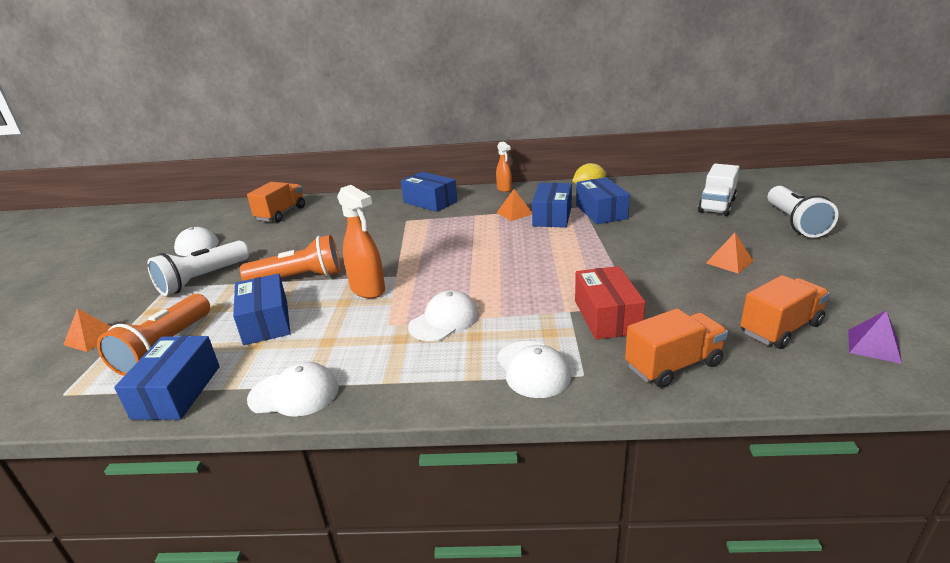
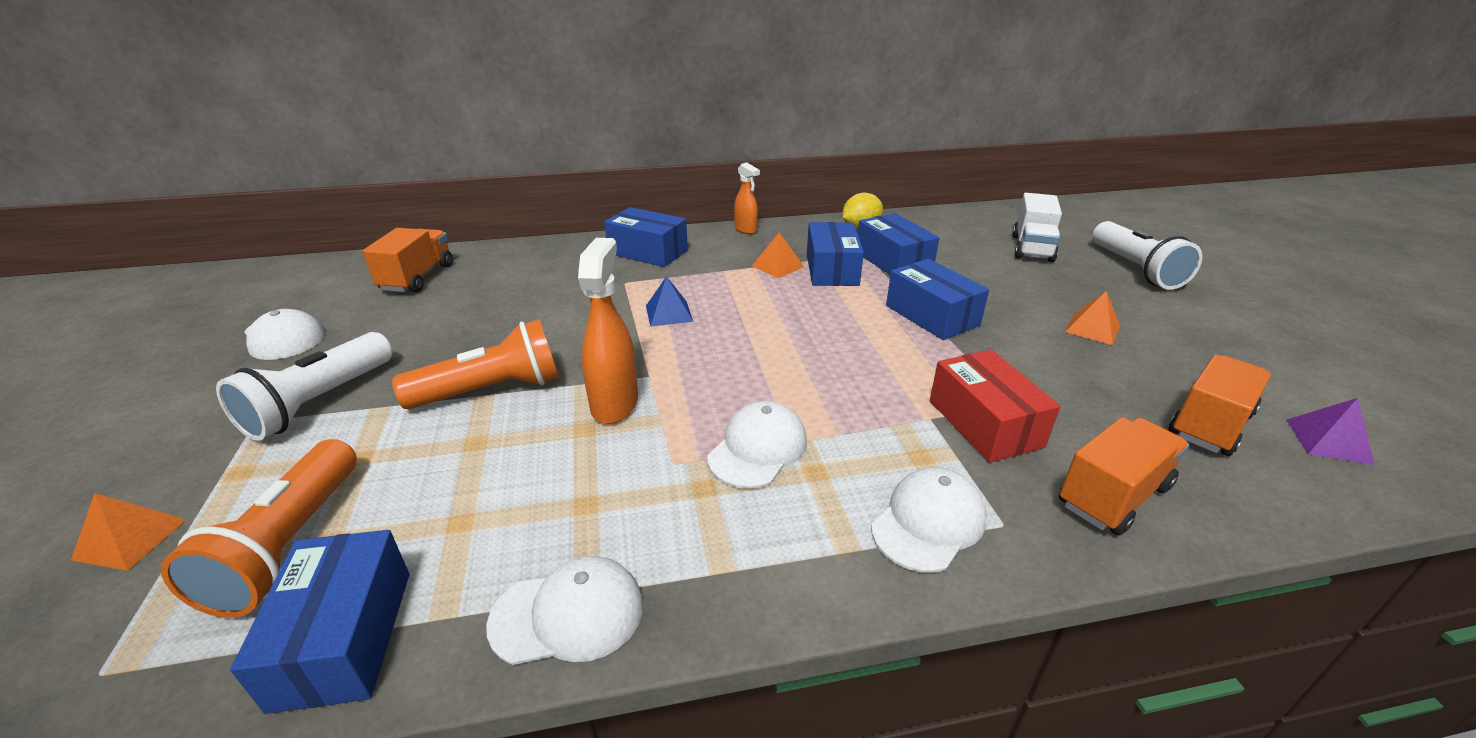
camera: 15 degrees left, 5 degrees up
(266, 322) = (464, 476): blue box -> blue box (932, 315)
(368, 290) = (615, 404): orange spray bottle -> orange spray bottle turned 120 degrees counterclockwise
(426, 240) = (669, 313): none -> blue pyramid
(533, 369) = (928, 523): white cap -> white cap turned 105 degrees counterclockwise

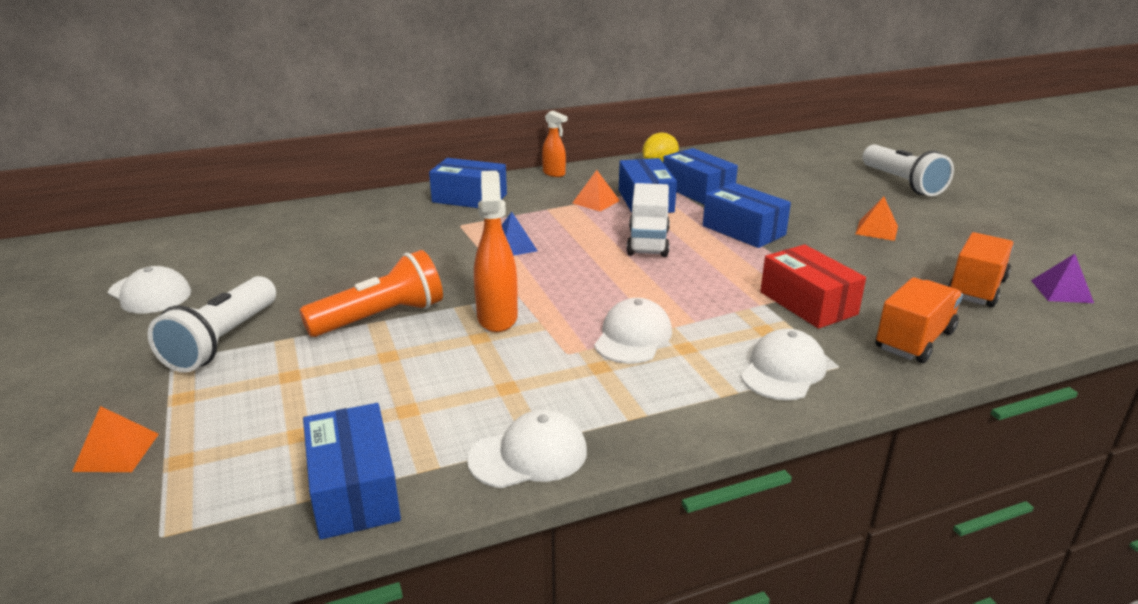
camera: 10 degrees left, 5 degrees down
(289, 545) = (266, 440): orange flashlight -> none
(417, 278) = (253, 235): orange truck -> none
(1032, 248) = (813, 172): white truck -> white truck (648, 242)

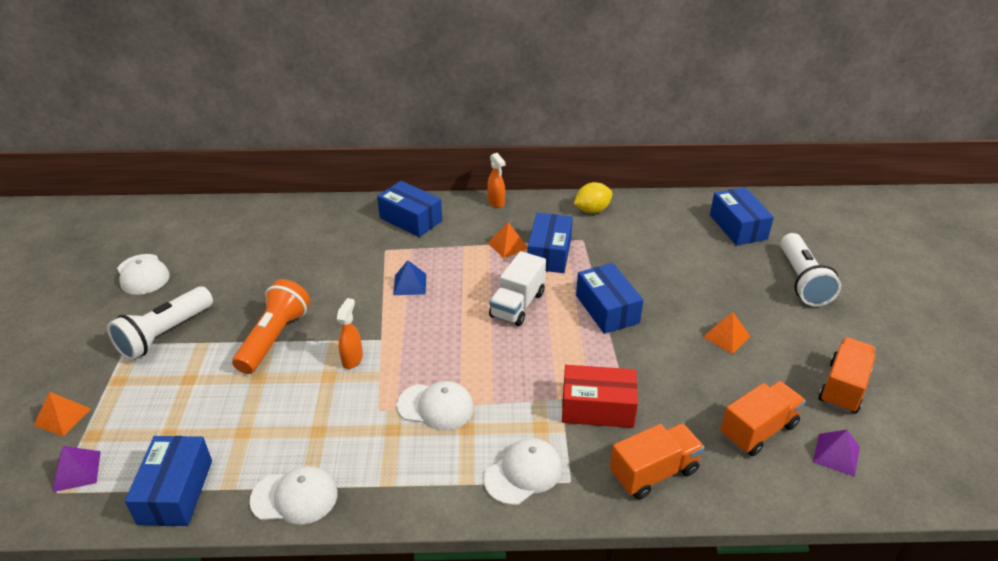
camera: 20 degrees right, 10 degrees up
(179, 504) = (76, 471): none -> purple pyramid
(380, 317) = (274, 338): orange flashlight -> orange flashlight turned 60 degrees counterclockwise
(497, 317) = (352, 359): orange spray bottle -> orange spray bottle, size x0.61
(633, 337) = (436, 407): white cap -> white cap turned 60 degrees clockwise
(697, 190) = (603, 250): blue box -> blue box (738, 227)
(808, 303) = (597, 408): red box -> red box turned 75 degrees counterclockwise
(1015, 245) = (843, 387): none -> orange truck

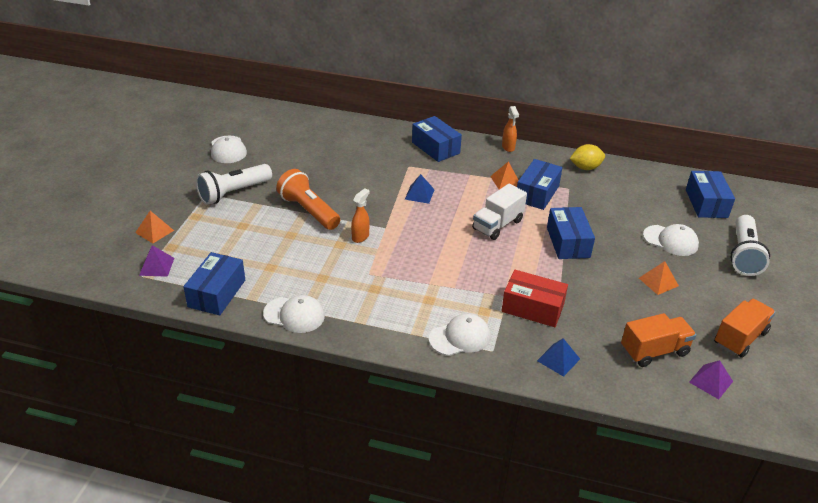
camera: 15 degrees right, 0 degrees up
(274, 338) = (309, 211): orange flashlight -> orange flashlight turned 75 degrees counterclockwise
(436, 407) = (411, 281): white cap -> white cap (670, 241)
(653, 472) = (558, 359): orange truck -> blue pyramid

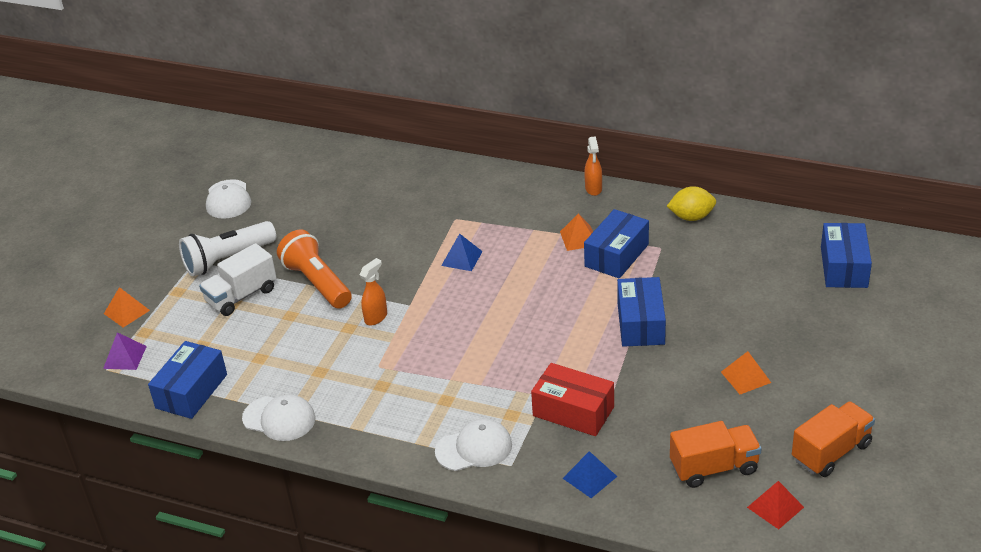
camera: 10 degrees right, 0 degrees up
(435, 148) = (496, 191): blue box -> none
(497, 225) = (554, 300): white truck -> white truck (241, 296)
(670, 241) = (778, 320): white cap -> none
(711, 381) = (775, 507): purple pyramid -> red pyramid
(743, 255) = (872, 340): white flashlight -> none

